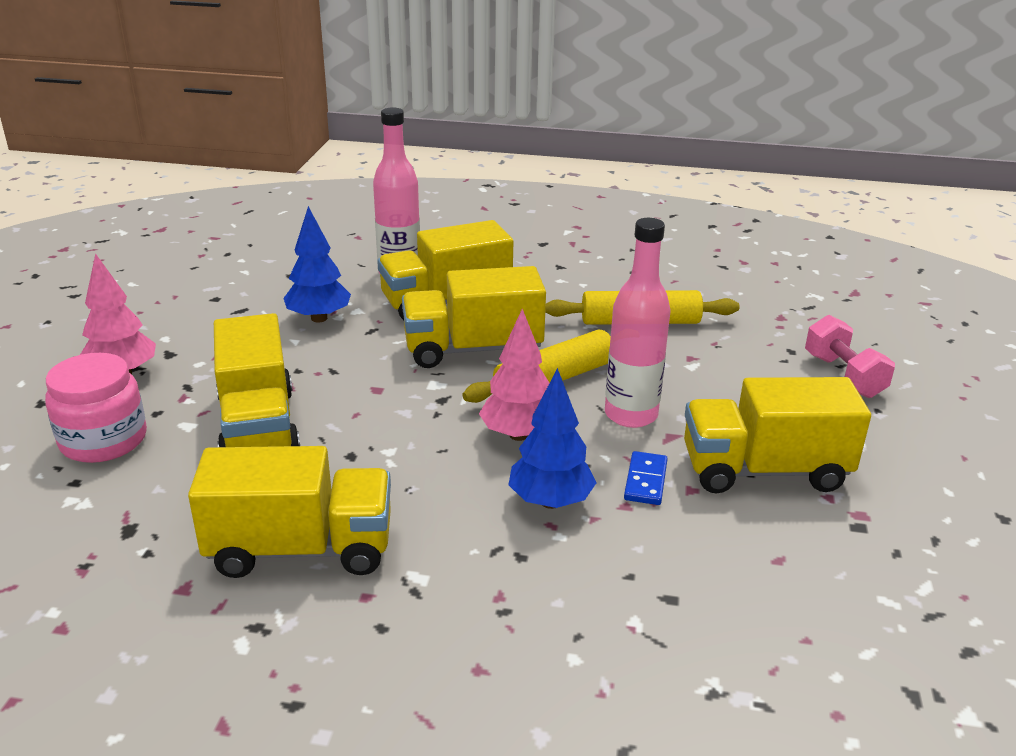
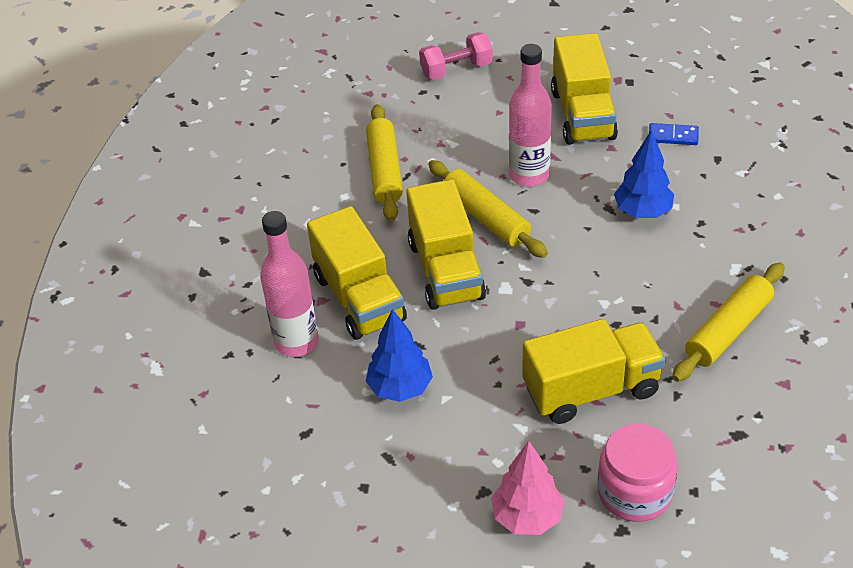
camera: 90 degrees left, 15 degrees up
(301, 548) = (728, 330): yellow truck -> yellow rolling pin
(519, 435) = (568, 232): pink tree -> none
(645, 481) = (608, 168): blue domino -> blue domino (673, 136)

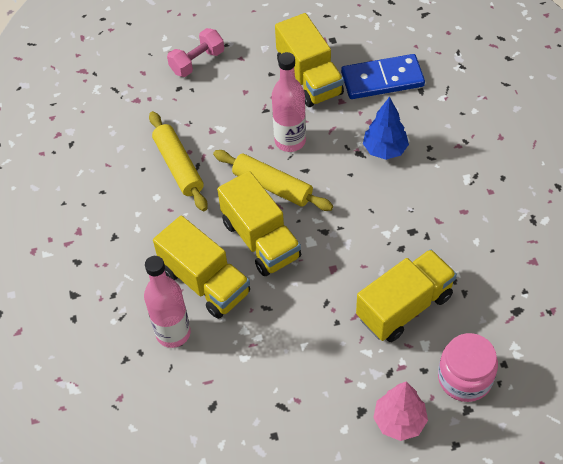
camera: 20 degrees left, 10 degrees up
(400, 388) = (267, 347): blue tree -> none
(673, 136) = (382, 80): blue domino -> blue domino, size x2.07
(728, 330) = (480, 230): yellow rolling pin -> none

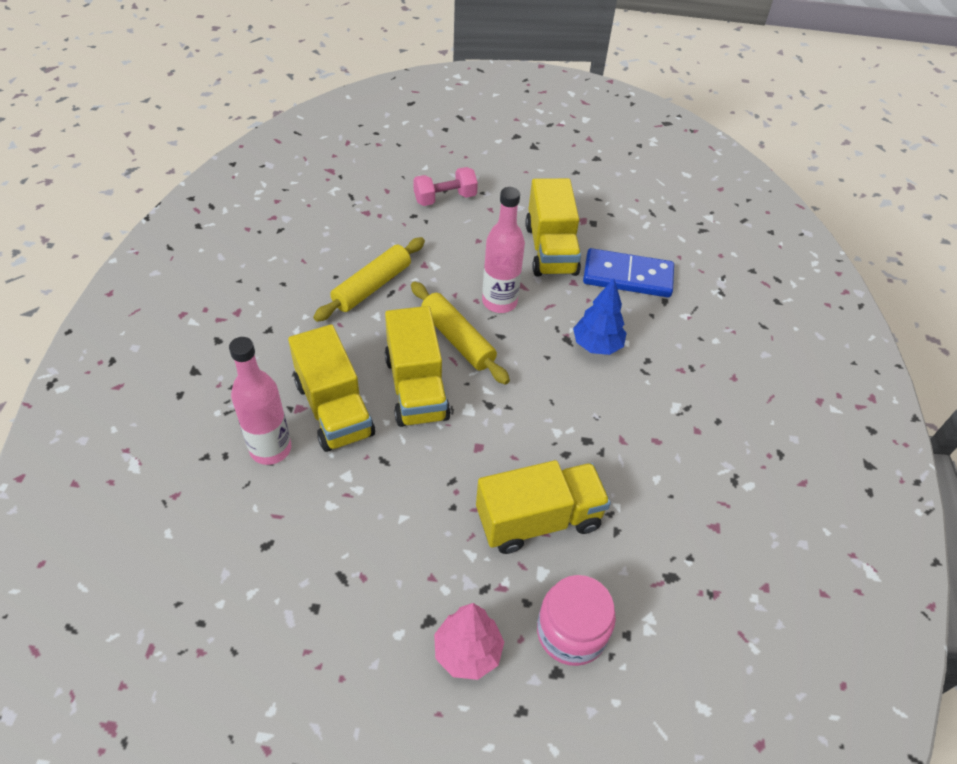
camera: 15 degrees right, 5 degrees down
(178, 166) = (372, 286): yellow rolling pin -> yellow rolling pin turned 45 degrees clockwise

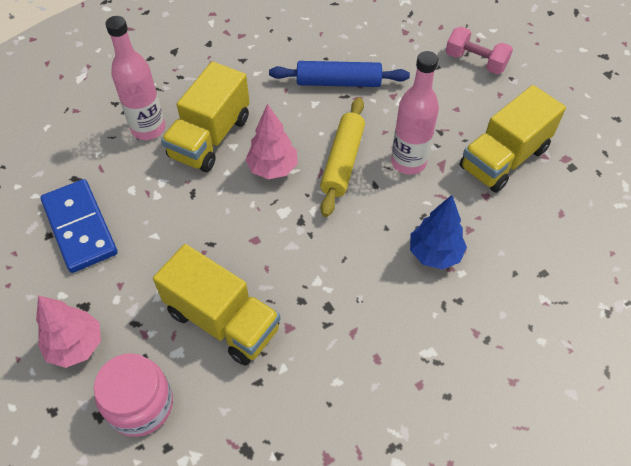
camera: 55 degrees right, 5 degrees up
(372, 286) = (338, 82): yellow rolling pin -> blue rolling pin
(416, 388) = (273, 168): yellow truck -> pink tree
(627, 276) = (538, 229): blue domino -> blue domino (80, 228)

